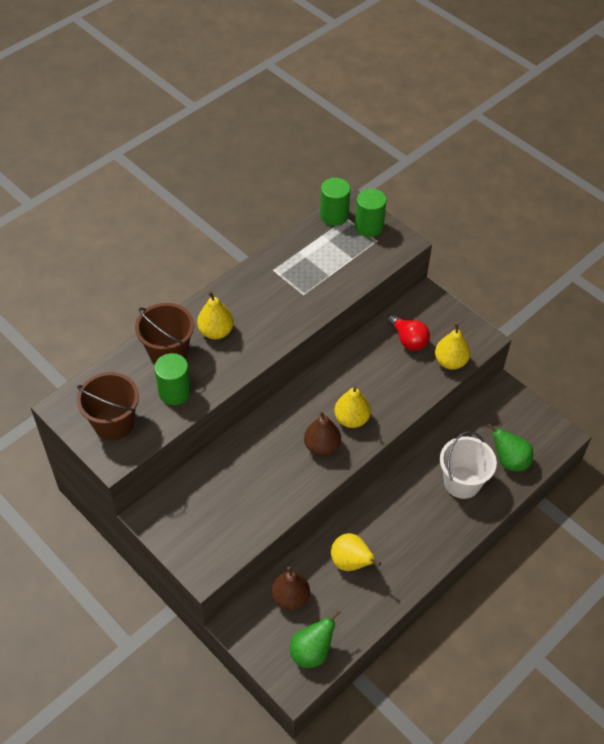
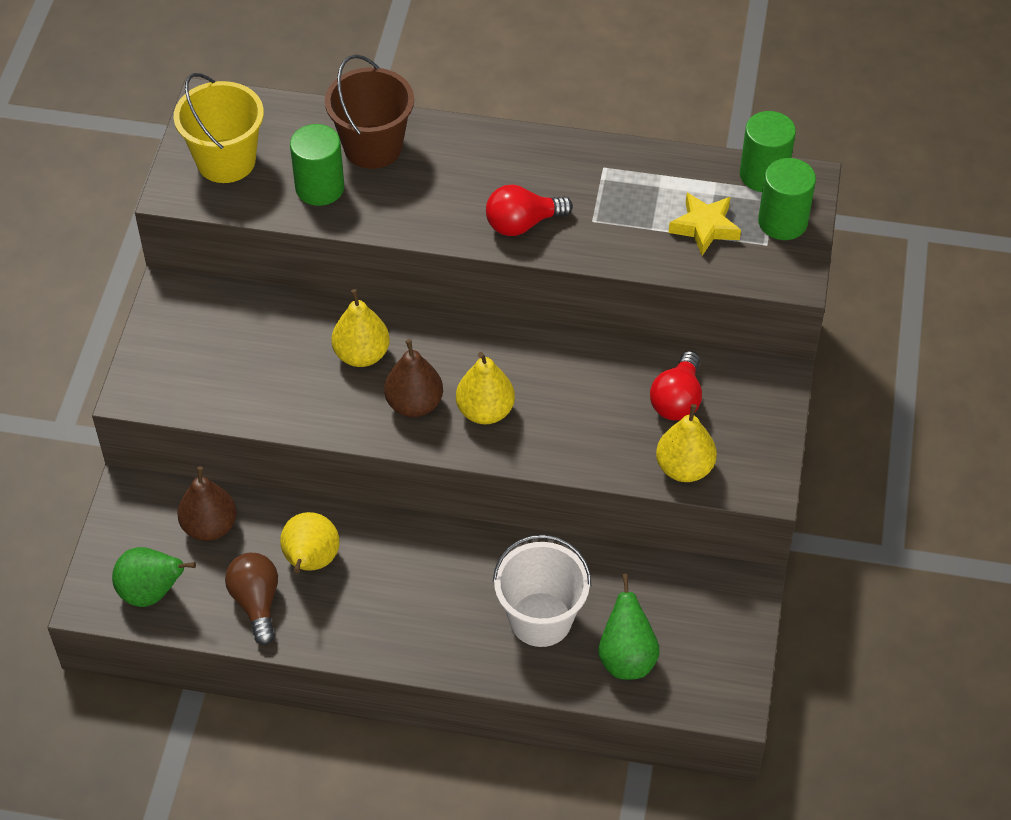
camera: 55 degrees right, 0 degrees up
(114, 423) = (226, 161): brown bucket -> yellow bucket
(216, 331) = (447, 171): yellow pear -> yellow pear (362, 354)
(280, 322) = (522, 224): none -> red light bulb
(346, 256) = (705, 227): none -> yellow star
(357, 603) = (256, 602): none -> brown light bulb

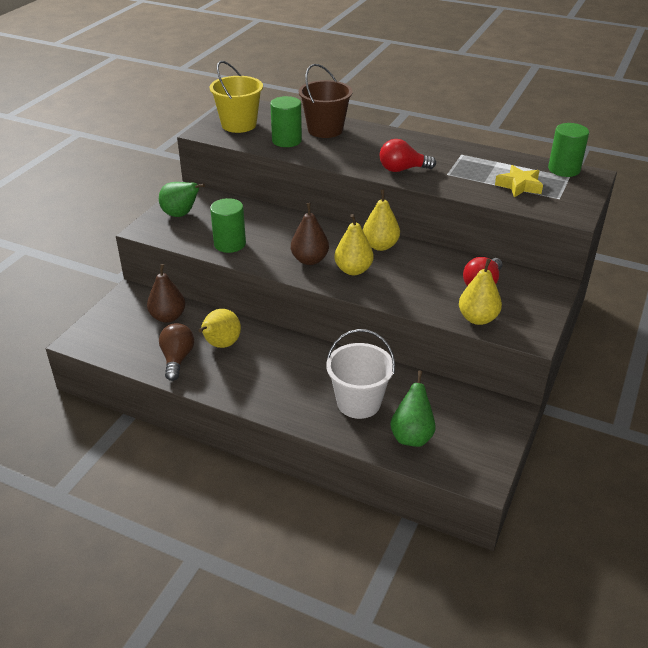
camera: 15 degrees right, 15 degrees down
(151, 592) = (116, 342): green pear -> green pear (181, 215)
(362, 354) = (287, 233): yellow pear -> yellow pear (380, 246)
(782, 222) = (572, 190): green cylinder -> green cylinder (230, 244)

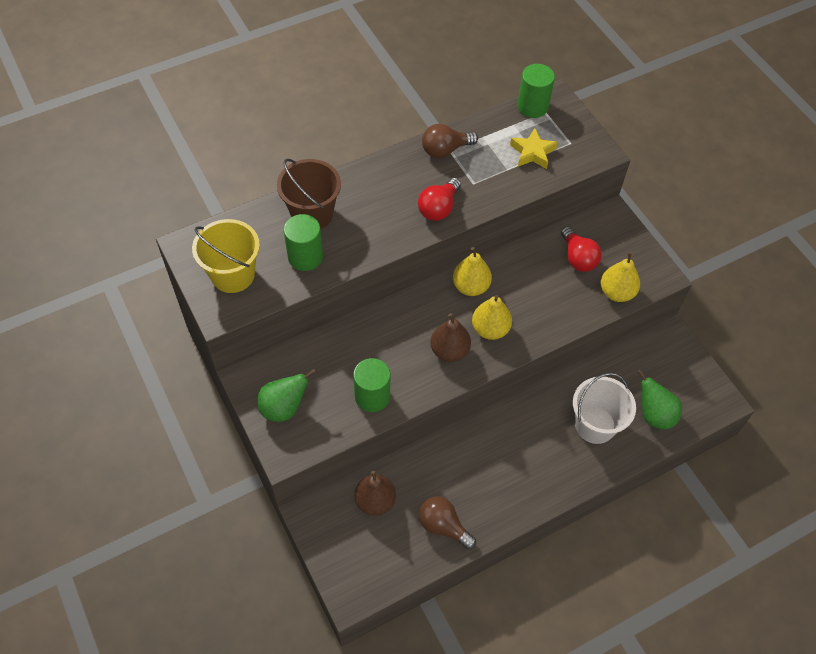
camera: 55 degrees left, 20 degrees up
(221, 345) = (449, 480): yellow pear -> none
(459, 152) = (445, 150): none -> brown light bulb

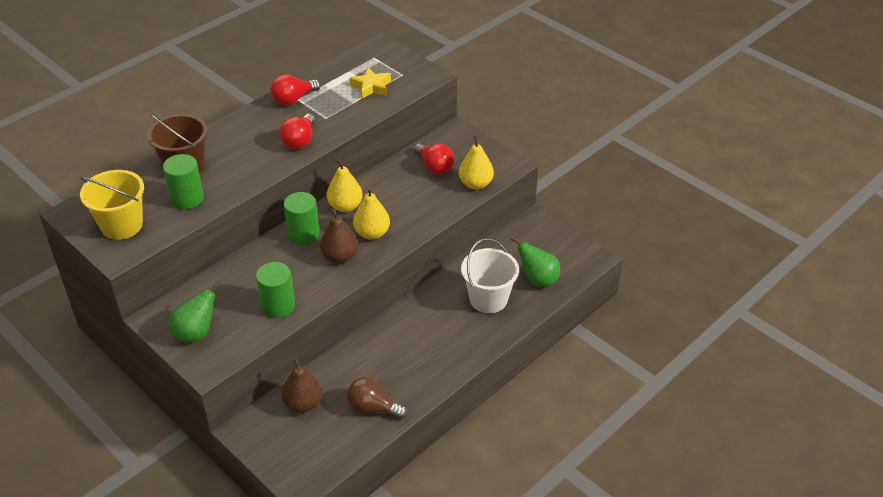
camera: 15 degrees left, 15 degrees down
(445, 150) = (293, 99): brown light bulb -> red light bulb
(532, 106) = (361, 56): green cylinder -> green cylinder (303, 234)

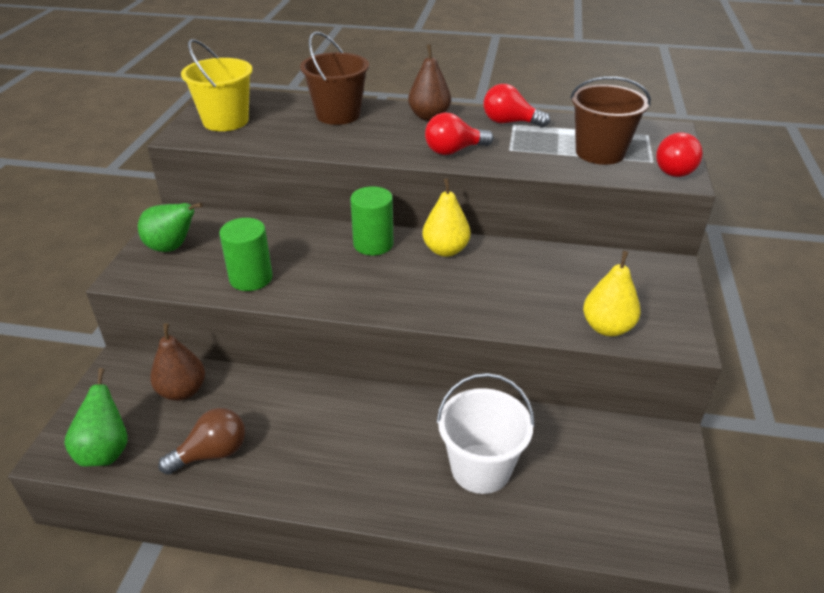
camera: 55 degrees right, 5 degrees down
(187, 199) = (295, 133): green cylinder -> none
(340, 257) = (364, 283): brown pear -> brown pear (429, 116)
(371, 87) = (600, 152): yellow star -> brown bucket
(372, 233) = (425, 288): yellow pear -> none
(373, 408) = (212, 453): brown light bulb -> brown light bulb turned 75 degrees clockwise
(434, 167) = (589, 280): red light bulb -> red light bulb (674, 169)
(538, 280) = (568, 504): green pear -> green pear (106, 451)

